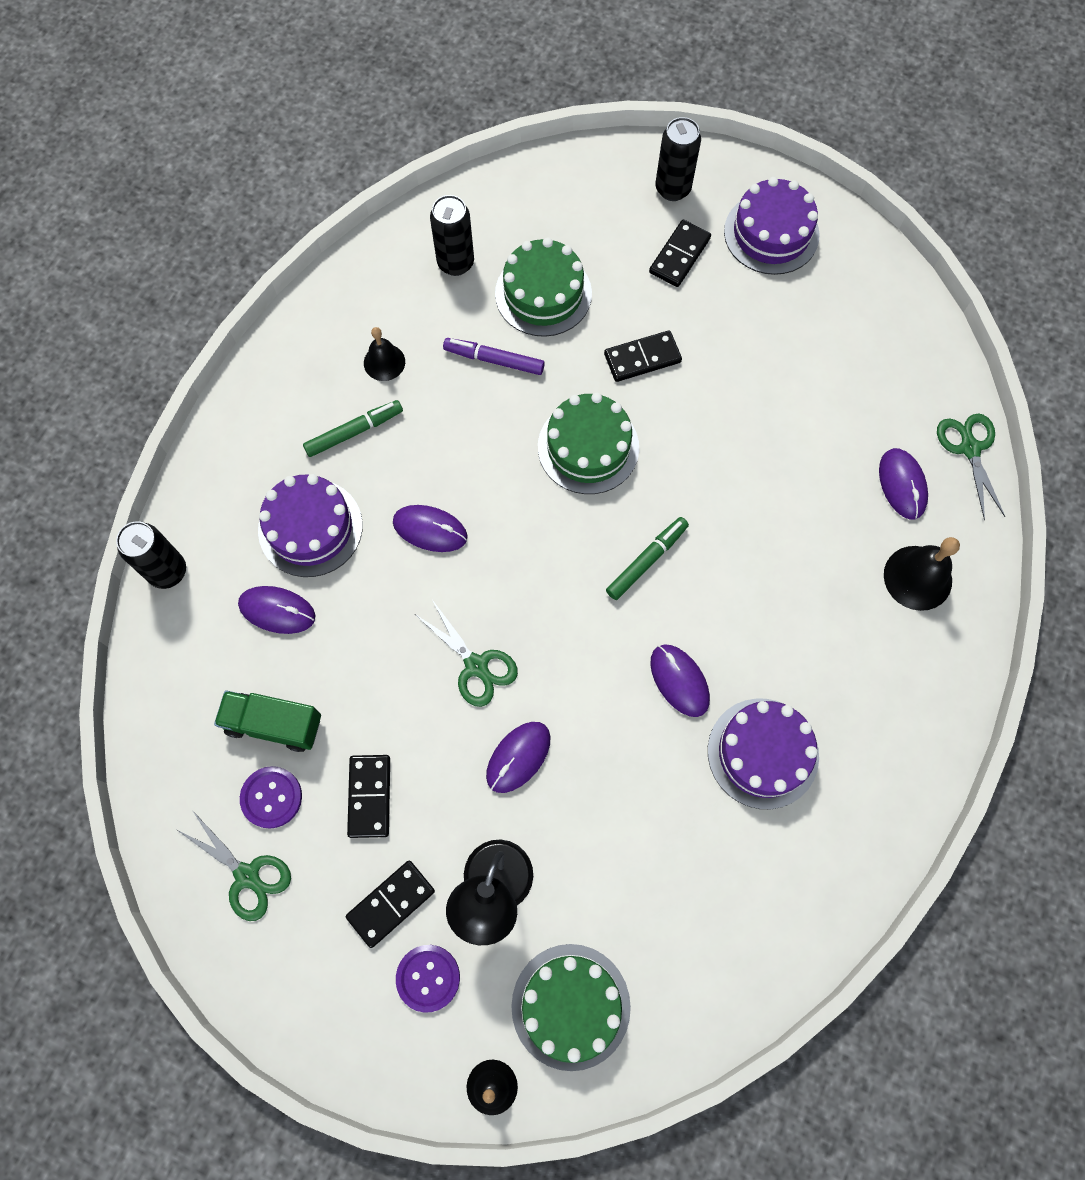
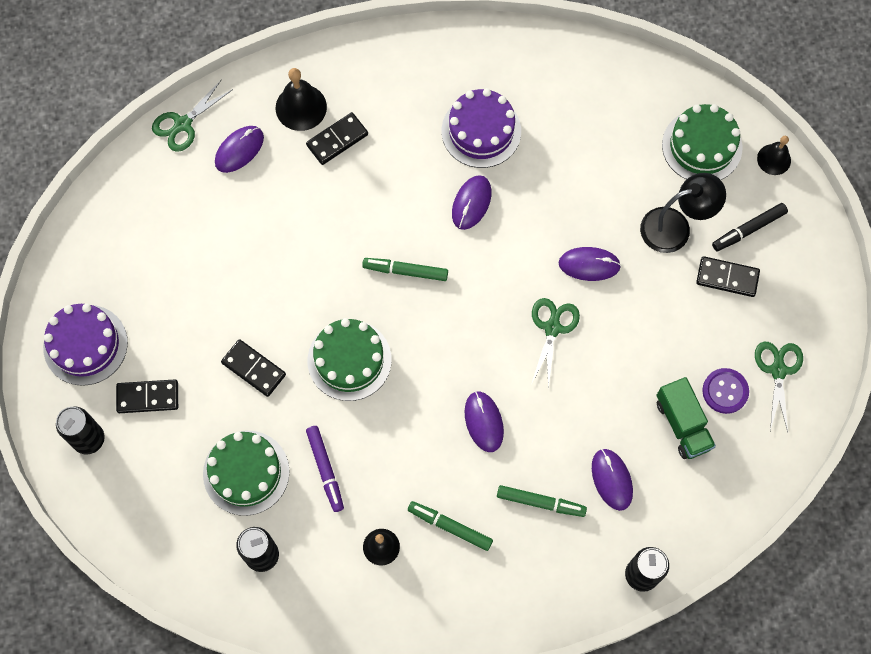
camera: 125 degrees left, 0 degrees up
(310, 528) = (540, 502): purple cake -> green marker
(369, 796) = (679, 334): black domino -> black domino (337, 140)
(428, 978) = (748, 229): purple button -> black marker

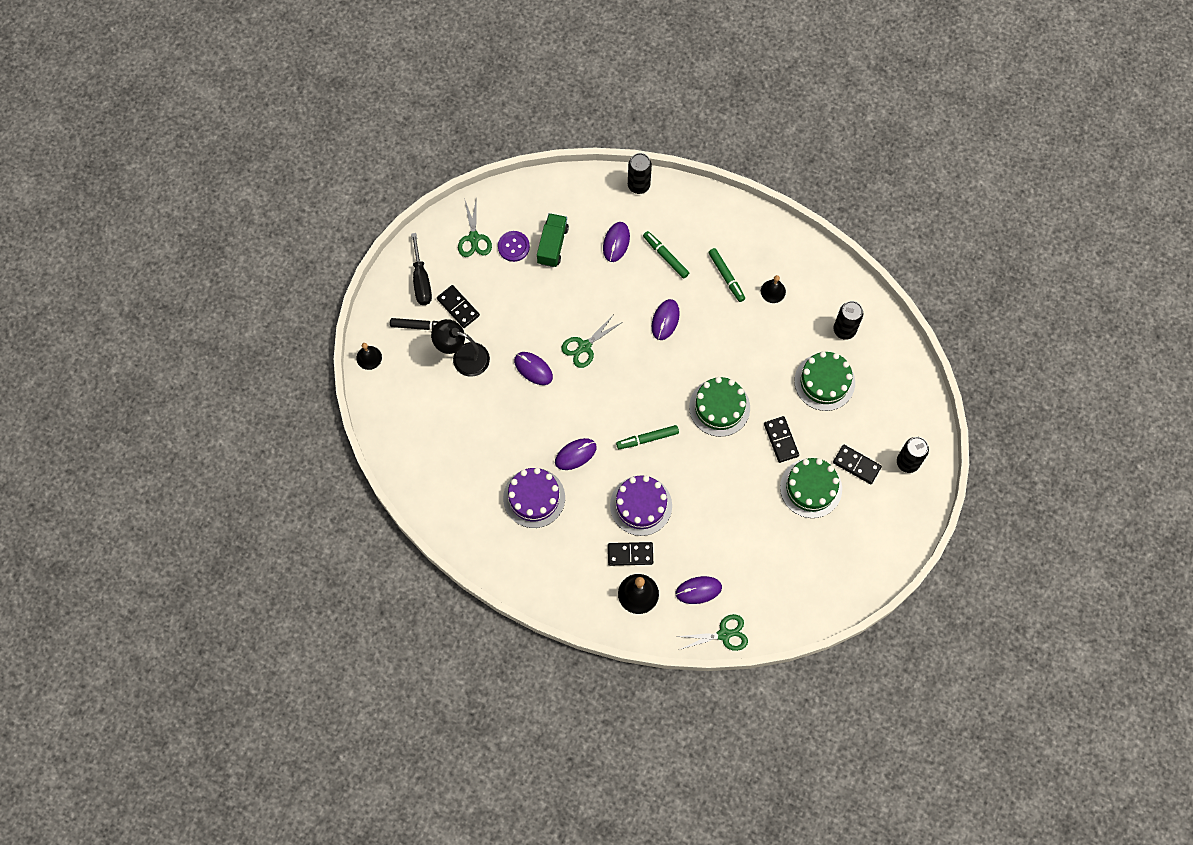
camera: 145 degrees left, 0 degrees up
(85, 345) = (876, 523): purple cake -> purple cake (641, 505)
(325, 469) = (776, 353): purple marker -> none
(405, 271) = (647, 439): green marker -> green marker turned 120 degrees clockwise
(702, 146) = (405, 395): green cake -> green cake (811, 488)
(778, 370) = (474, 238): green scissors -> green scissors turned 45 degrees counterclockwise
(793, 280) = (421, 281): none -> black screwdriver

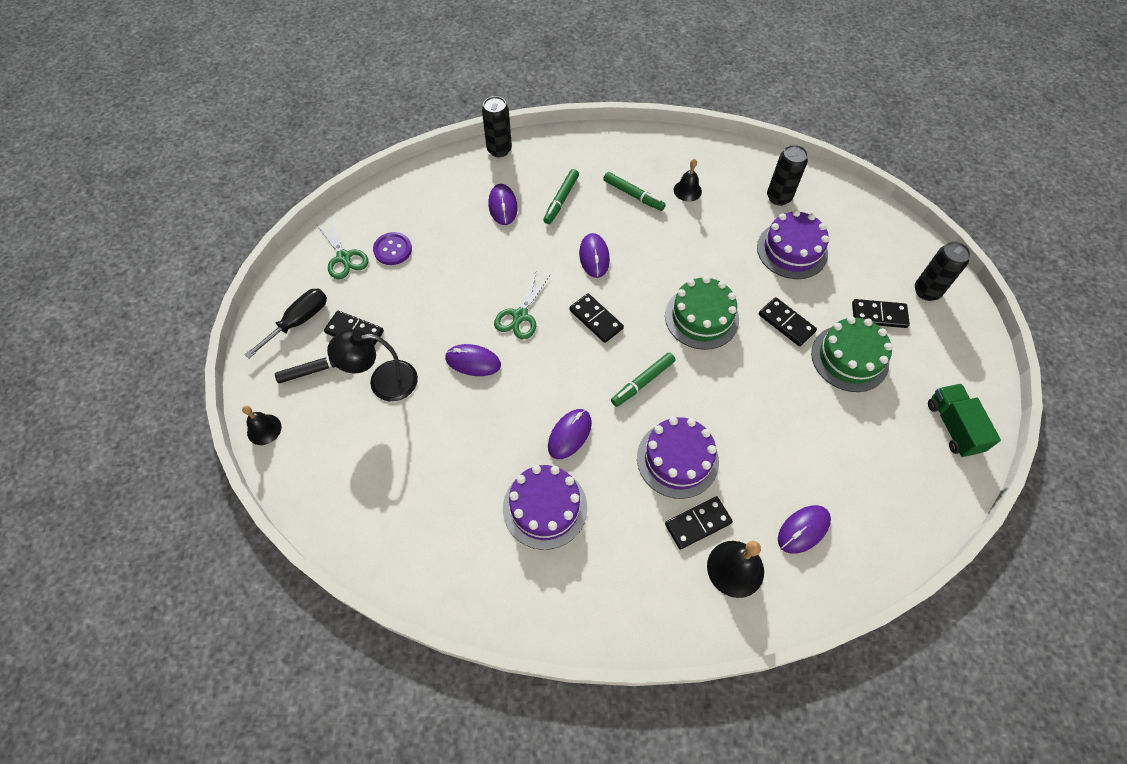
camera: 25 degrees left, 10 degrees down
(421, 281) = (299, 321): black screwdriver -> black screwdriver turned 105 degrees counterclockwise
(552, 245) = (435, 233): green truck -> green truck (953, 427)
(639, 374) = (596, 319): none -> black domino
(665, 256) = (561, 200): green marker -> green marker turned 90 degrees counterclockwise
(724, 634) = (867, 571): green scissors -> none
(824, 382) = (792, 250): green cake -> purple cake

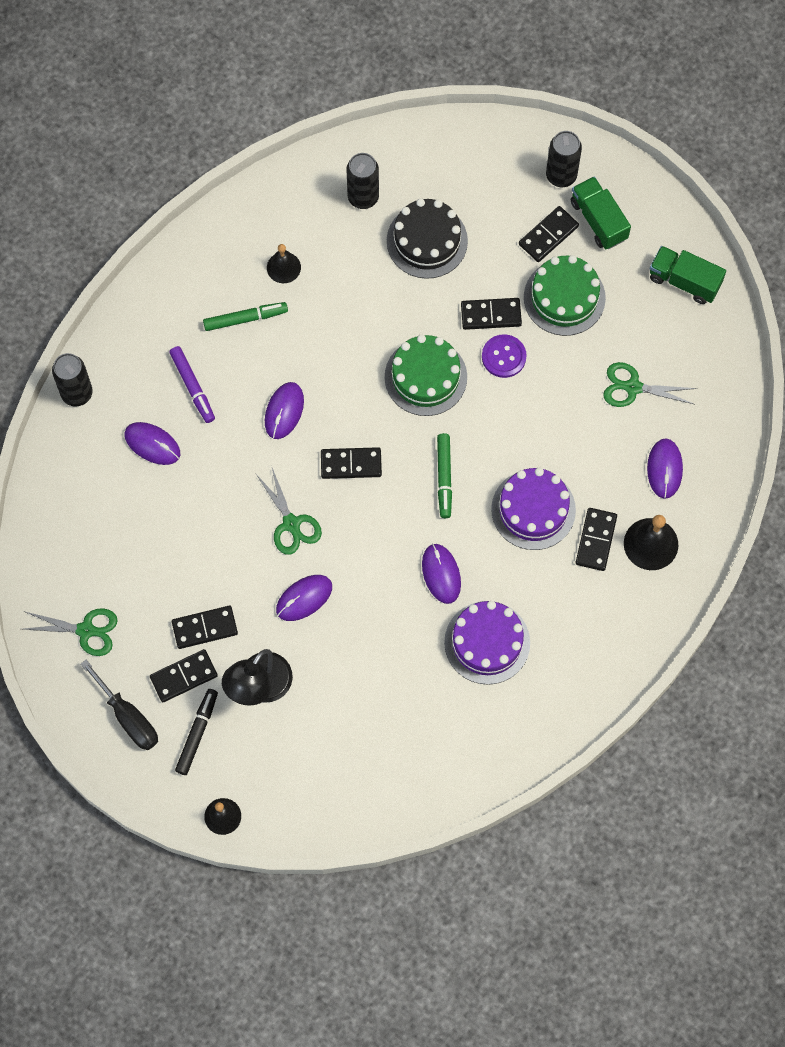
camera: 50 degrees left, 10 degrees up
(299, 321) = (128, 717): black screwdriver -> black screwdriver turned 150 degrees clockwise
(392, 249) = (116, 580): purple button -> purple button (504, 357)
(400, 319) = (205, 628): none -> black domino
(561, 200) = (192, 386): green marker -> purple marker
(594, 257) = (284, 411): purple mouse -> purple mouse turned 75 degrees clockwise
(792, 250) = (427, 241): purple cake -> black cake
(839, 455) = (633, 387): none -> green scissors
(926, 337) = (598, 220): none -> green truck

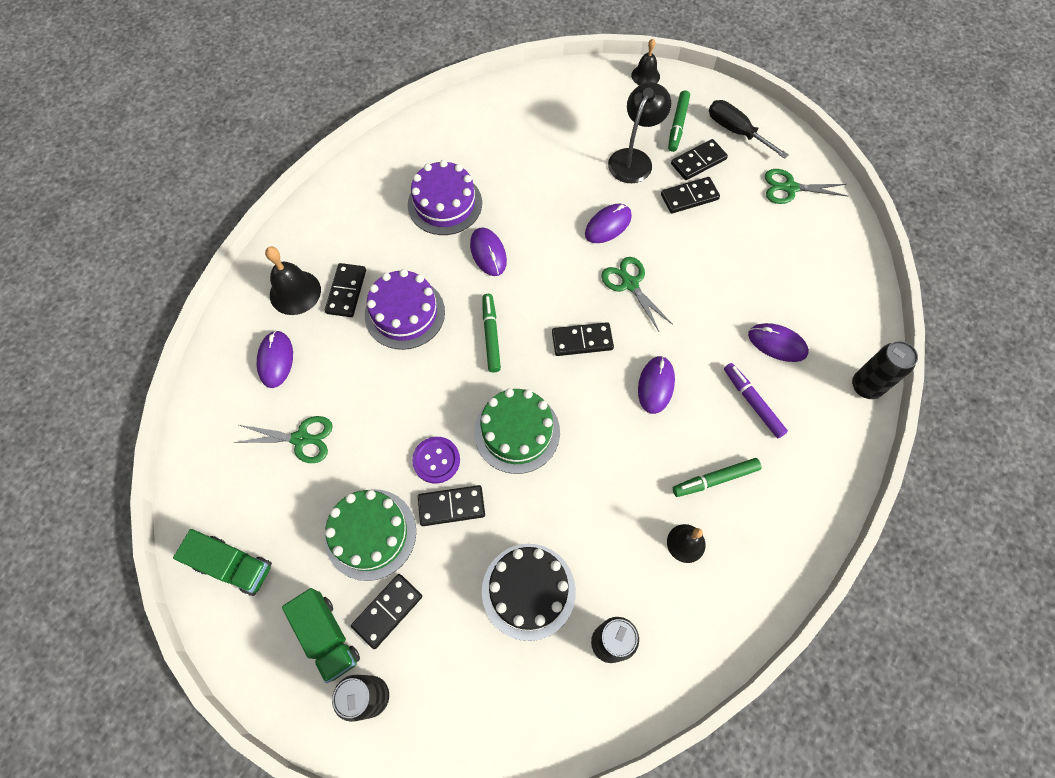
camera: 175 degrees right, 5 degrees down
(197, 733) = (678, 125): black marker -> green marker

